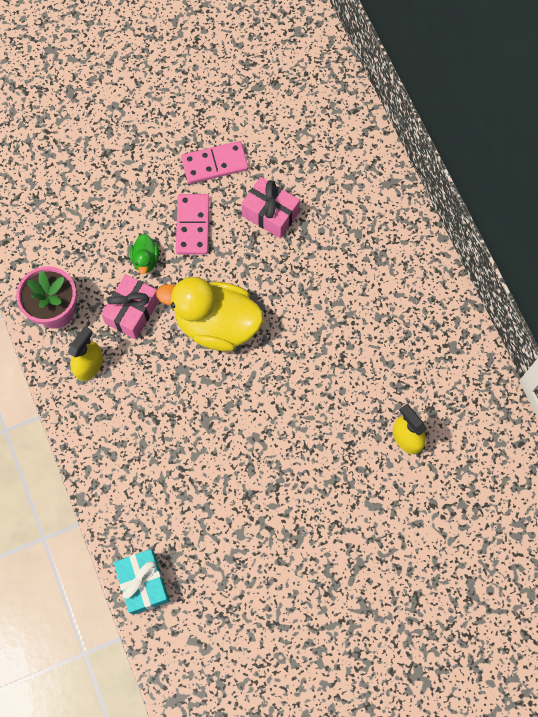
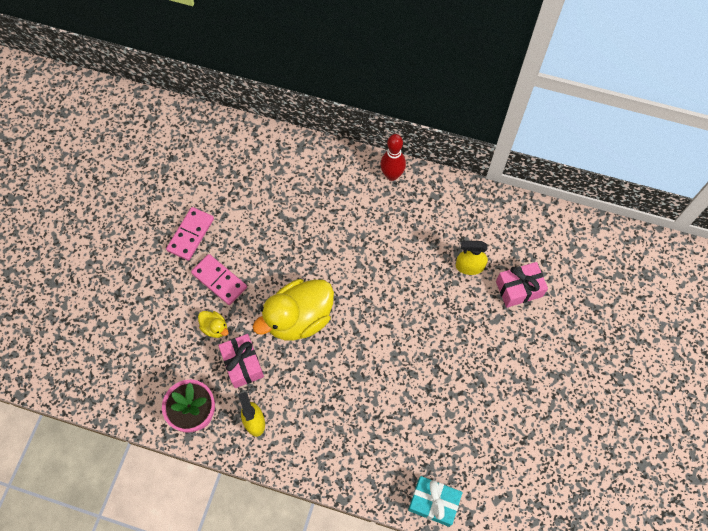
camera: 50 degrees left, 5 degrees down
(145, 260) = (215, 328): green duck -> yellow duck
(270, 214) = (255, 229): pink gift -> pink gift (519, 289)
(438, 289) = (392, 175): none -> red bowling pin

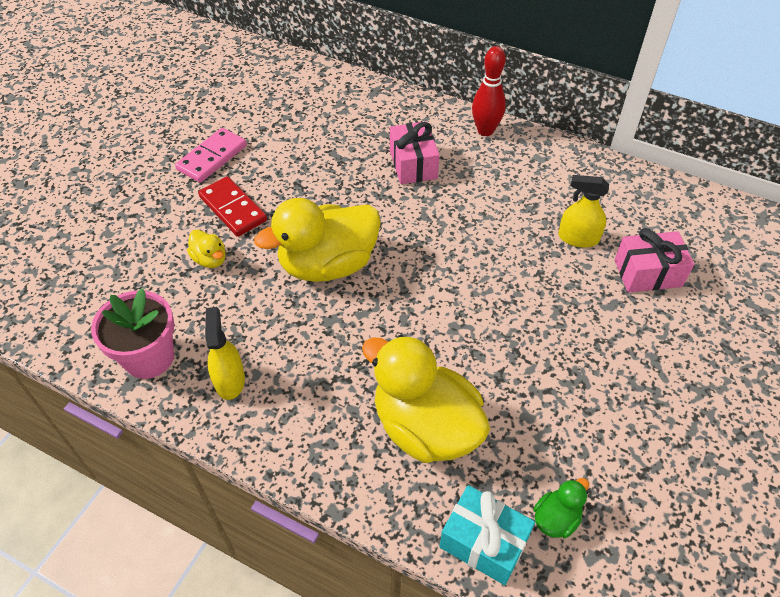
camera: 10 degrees right, 15 degrees down
(219, 280) = (233, 209): pink domino -> red domino
(243, 364) = (235, 307): pink gift -> pink gift (413, 164)
(387, 433) = (425, 427): none -> yellow duck
(474, 479) = (556, 518): none -> green duck

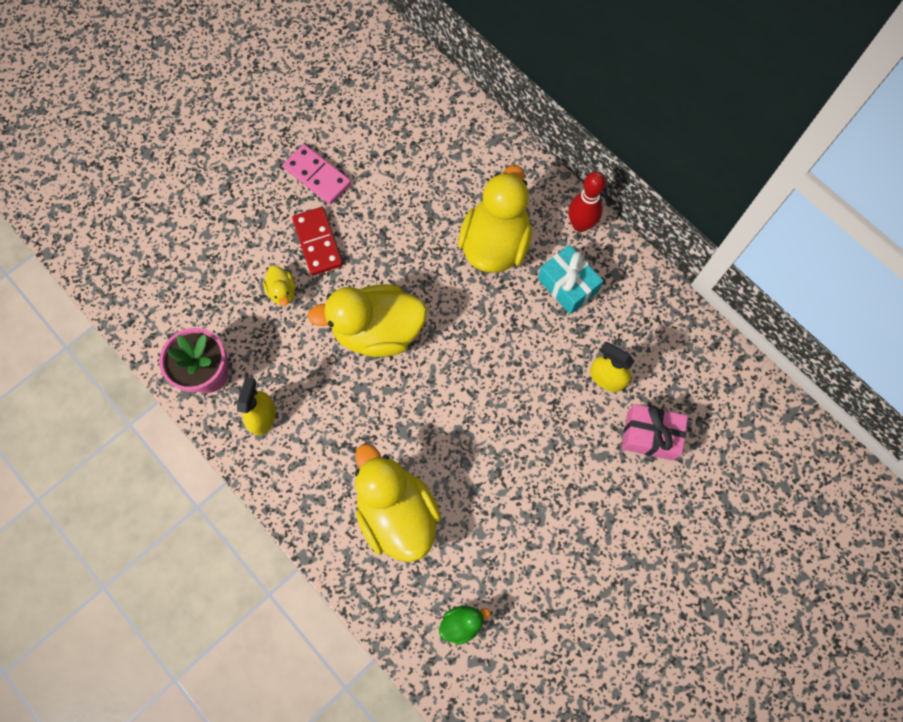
camera: 20 degrees right, 20 degrees up
(212, 157) = (317, 176): pink domino -> pink domino turned 75 degrees clockwise
(413, 164) = (495, 244): pink gift -> yellow duck
(484, 542) = (401, 621): turquoise gift -> turquoise gift (567, 285)

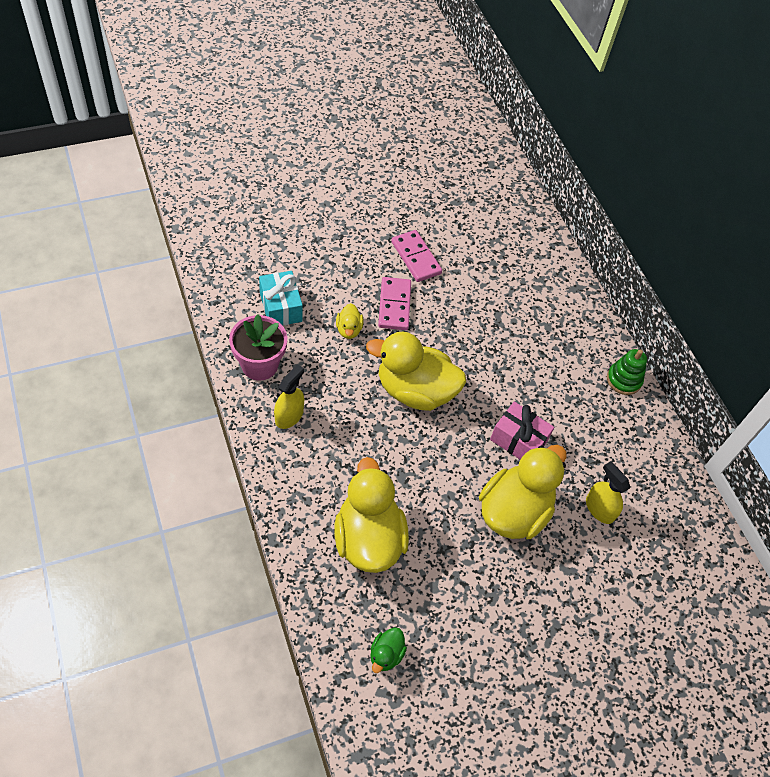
camera: 15 degrees right, 15 degrees down
(317, 242) = (394, 305): red domino -> pink domino
(462, 623) = (386, 655): green duck -> green duck turned 120 degrees clockwise
(495, 244) = (543, 365): yellow duck -> yellow duck (514, 511)
(567, 285) = (593, 422): turquoise gift -> turquoise gift (281, 307)
(580, 224) = (624, 380): red bowling pin -> green stacking toy
(650, 436) = (620, 572): pink gift -> pink gift (518, 440)

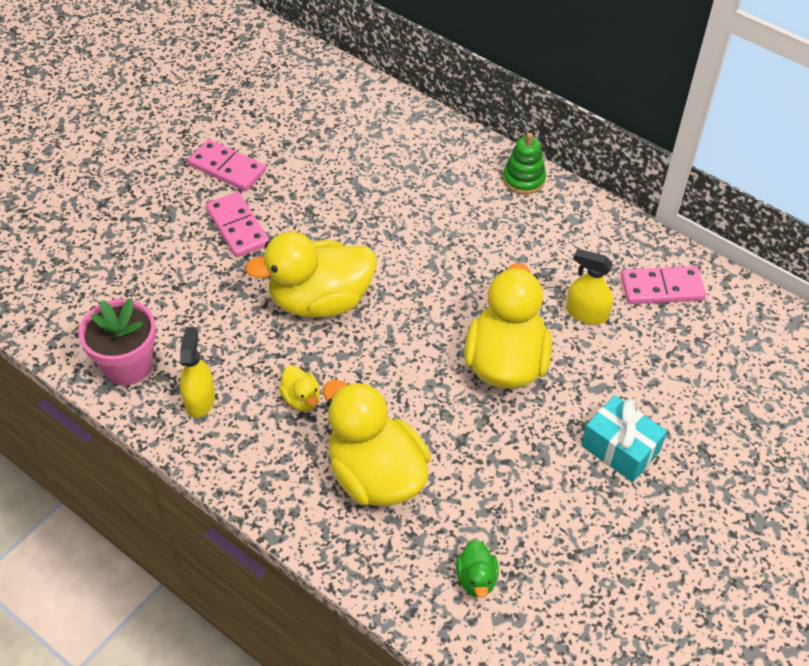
camera: 25 degrees left, 5 degrees down
(281, 307) = (110, 293): turquoise gift -> turquoise gift (620, 448)
(349, 329) = (204, 277): yellow duck -> yellow duck (301, 399)
(518, 440) = (461, 292): pink gift -> none
(671, 522) = (662, 288): none -> pink domino

